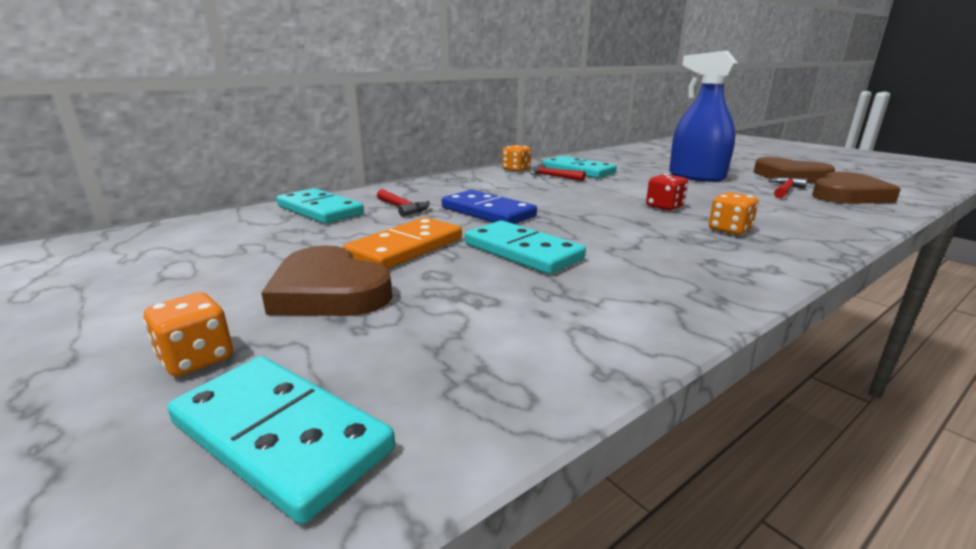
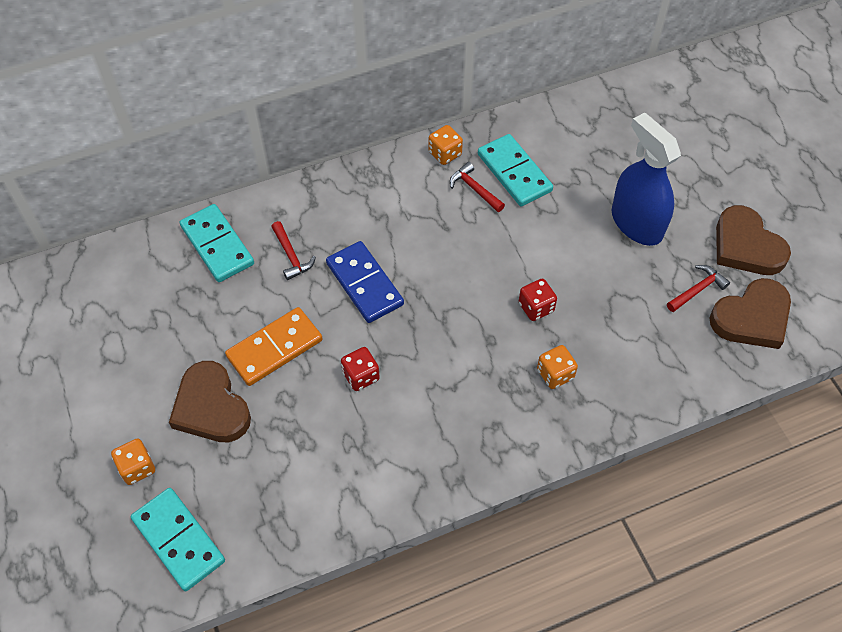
camera: 15 degrees right, 35 degrees up
(522, 251) = (361, 376): turquoise domino -> red dice

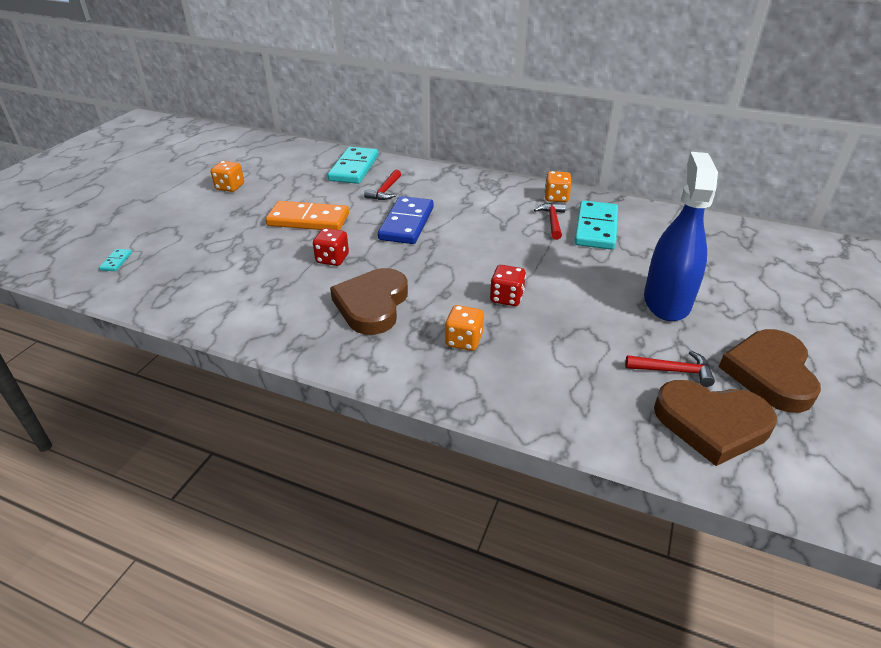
camera: 45 degrees right, 20 degrees down
(137, 468) = (158, 222): orange dice -> orange dice (230, 187)
(179, 540) = (116, 261): turquoise domino -> turquoise domino, size x0.41
(211, 407) = (234, 222): brown heart -> brown heart (372, 305)

